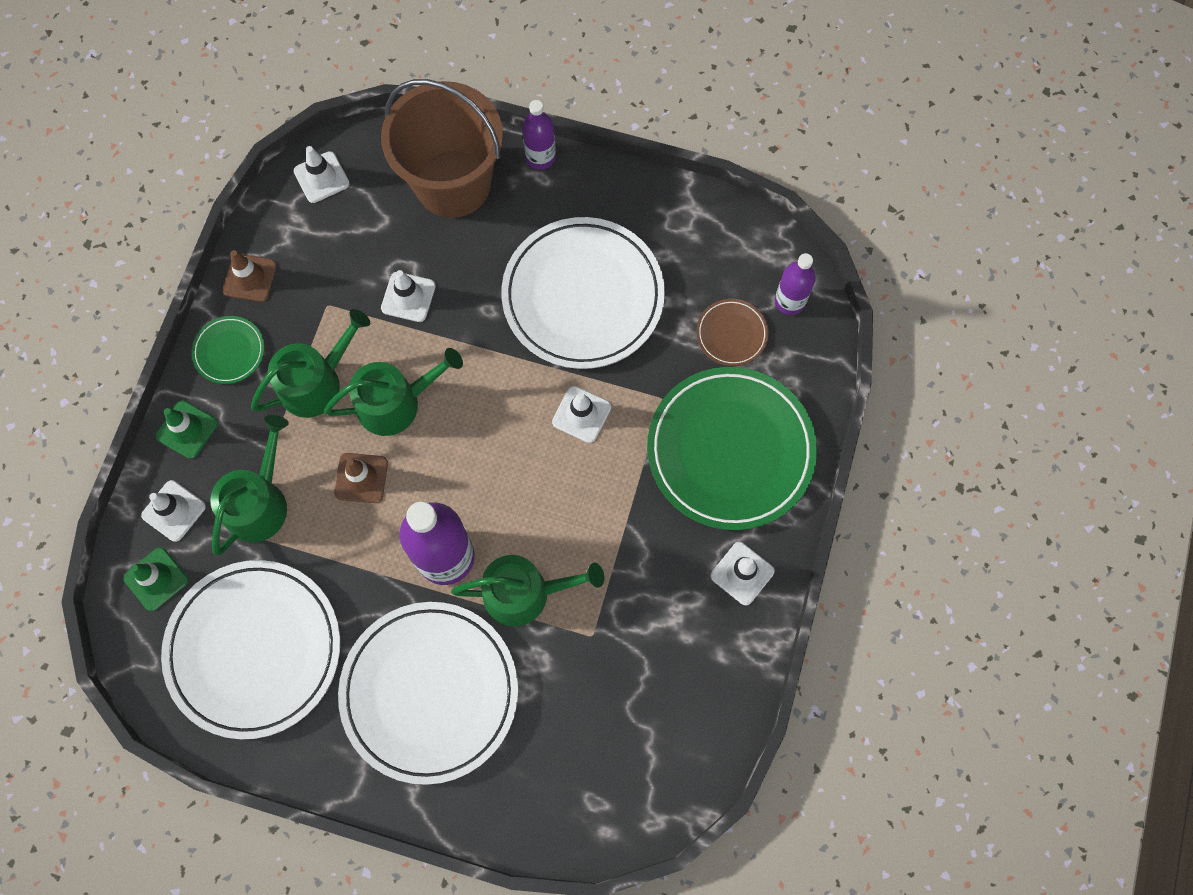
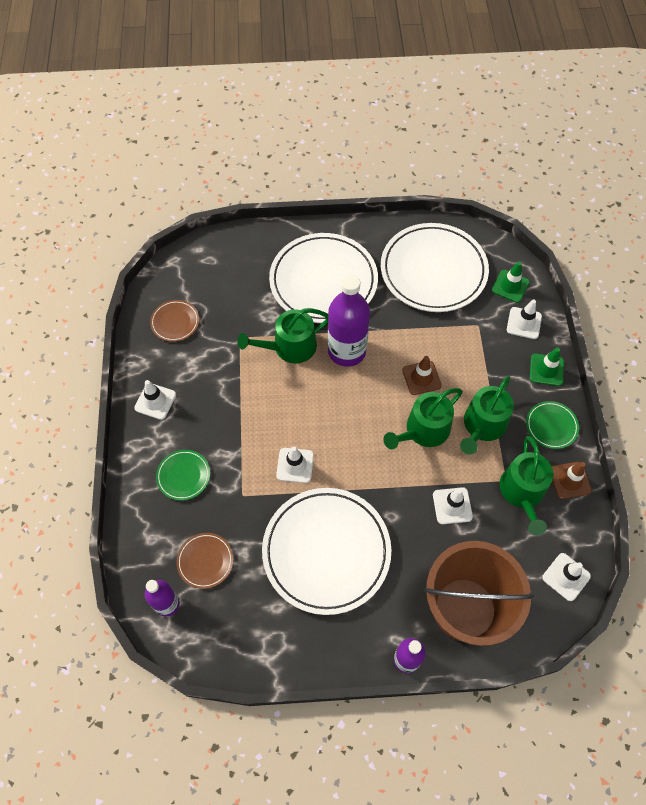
camera: 160 degrees right, 10 degrees down
(259, 502) = (476, 344): green watering can -> green watering can (522, 492)
(681, 699) = (175, 322): none -> brown plate
(730, 450) = (183, 476): green plate -> green plate, size x0.44

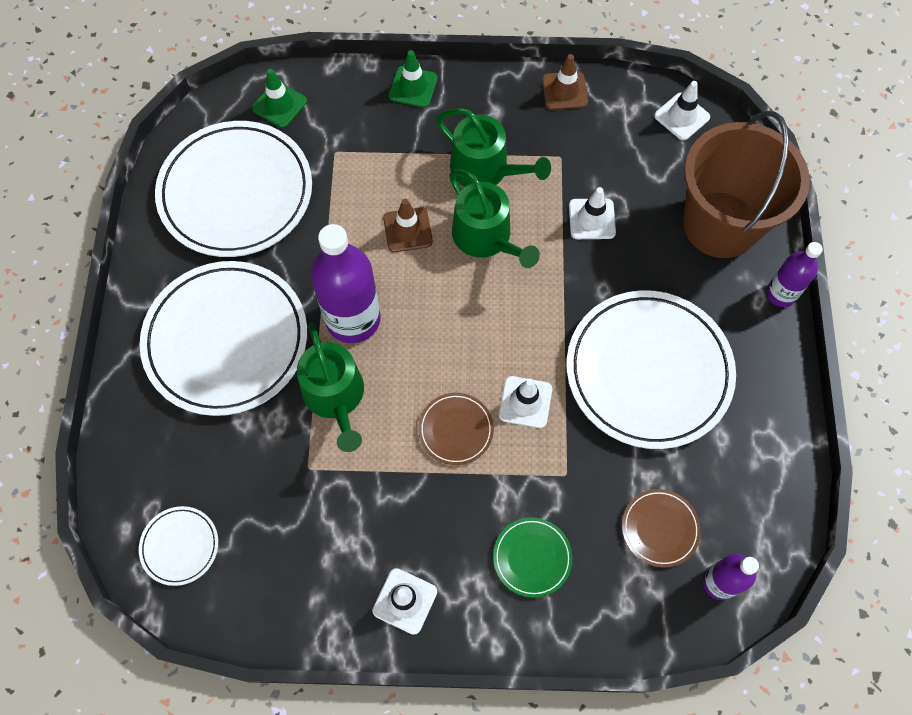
camera: 85 degrees left, 5 degrees up
(175, 322) = (264, 569): brown plate -> brown plate (455, 430)
(188, 277) = (180, 546): none -> white plate
(522, 492) = (578, 141): green watering can -> none
(524, 323) = (340, 99): white traffic cone -> none
(551, 426) = (492, 96): green plate -> none

